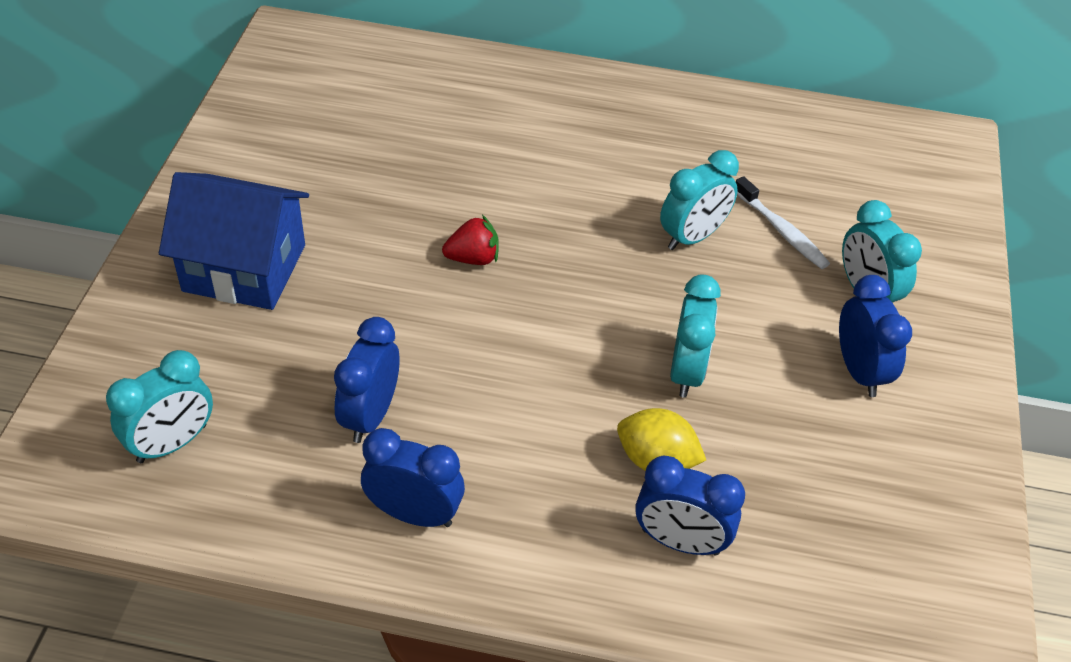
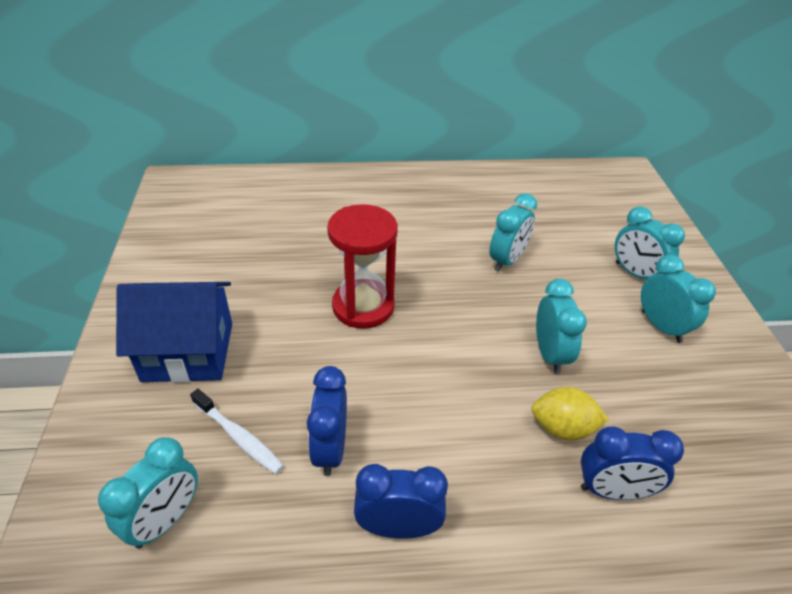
camera: 15 degrees left, 5 degrees down
(473, 258) = (363, 306): red strawberry -> red hourglass
(782, 231) = (561, 245): white toothbrush -> white toothbrush (239, 437)
(859, 371) = (661, 326): blue clock -> turquoise clock

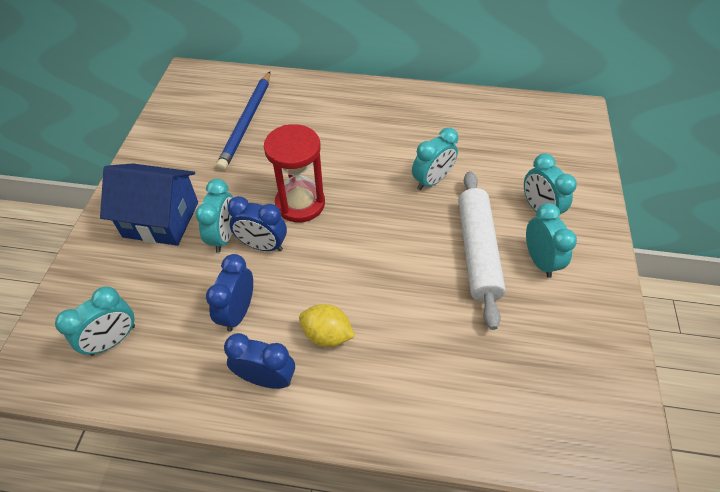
camera: 15 degrees right, 10 degrees up
(239, 437) = (178, 290): white toothbrush -> none
(264, 225) = (247, 122): none -> blue pencil
(550, 354) = (433, 268): turquoise clock -> turquoise clock (224, 236)
(562, 428) = (418, 330): yellow lemon -> yellow lemon (327, 335)
(590, 328) = (477, 252): none -> white rolling pin
(613, 491) = (436, 385): blue clock -> blue clock (262, 245)

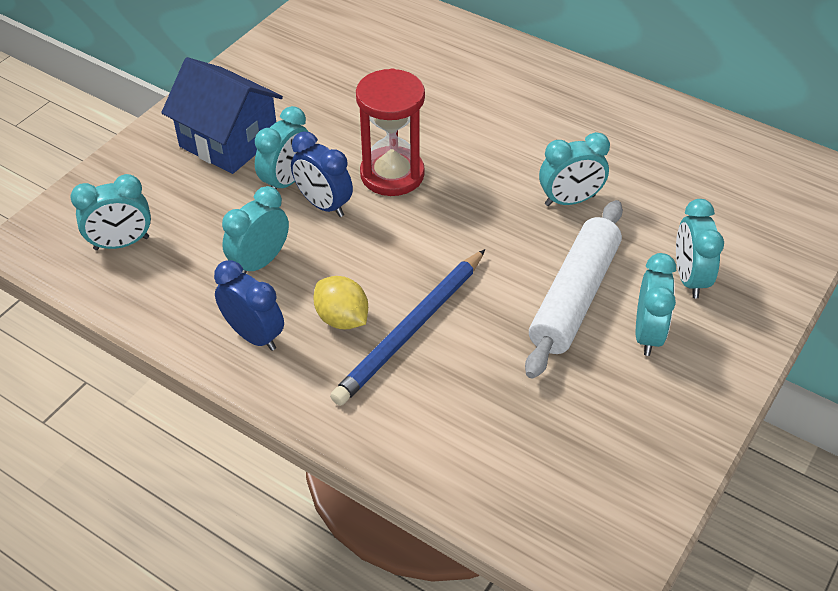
camera: 25 degrees right, 5 degrees down
(238, 312) = (260, 262): blue clock -> turquoise clock
(247, 122) = (382, 63): blue pencil -> blue pencil (411, 330)

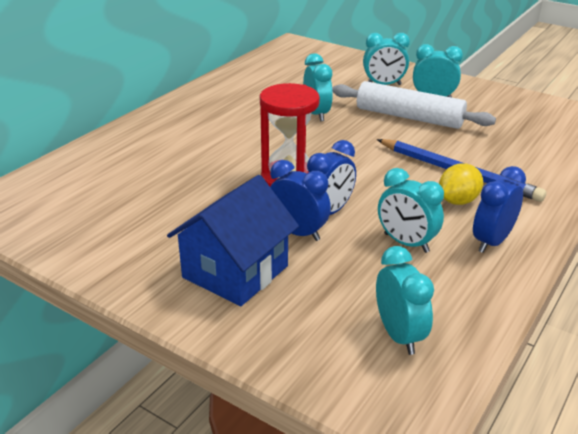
camera: 90 degrees left, 15 degrees down
(287, 181) = (298, 233): turquoise clock -> blue clock

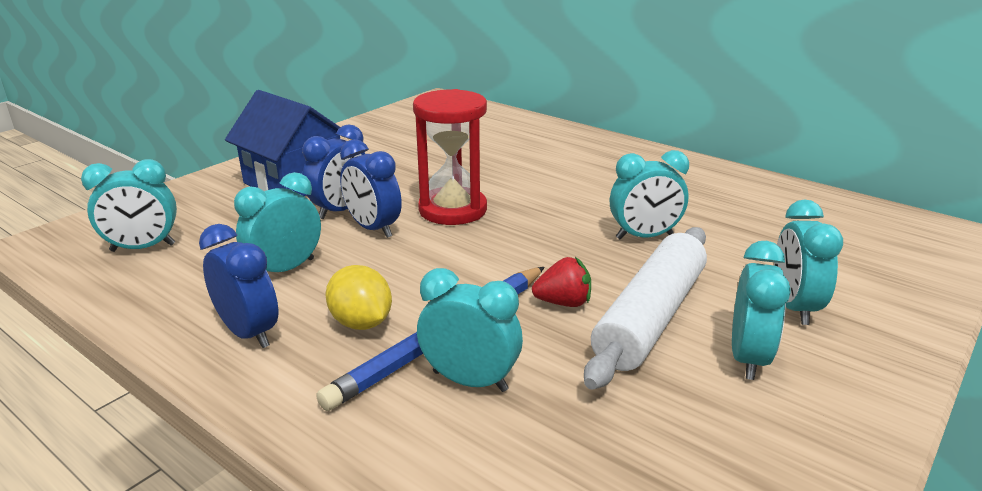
camera: 95 degrees right, 5 degrees down
(405, 139) = (563, 303): none -> red strawberry
(491, 163) = (470, 381): none -> turquoise clock

